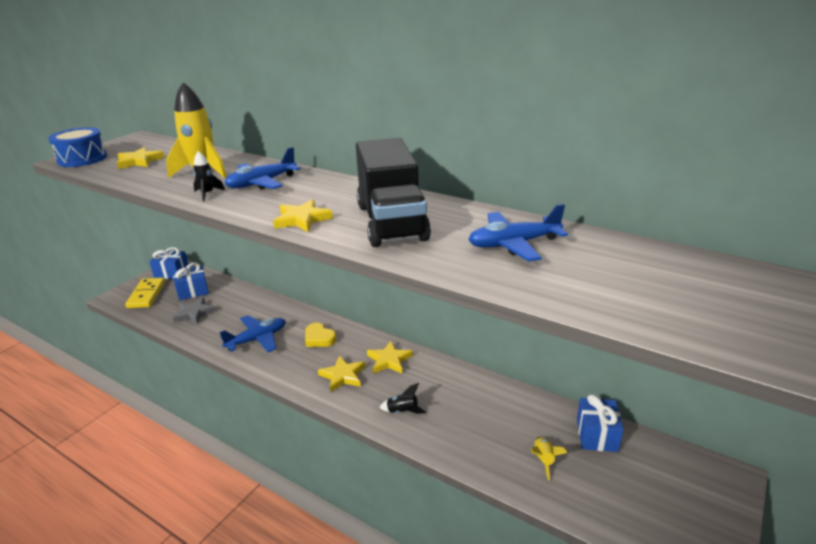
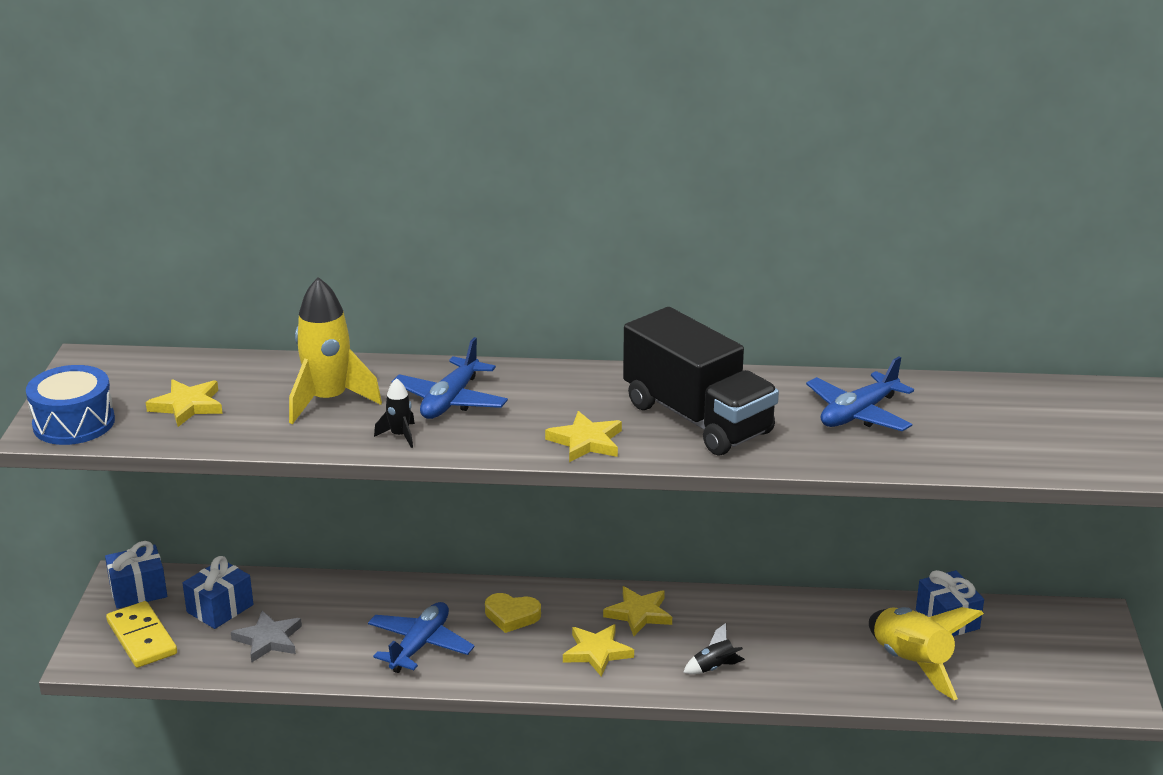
camera: 30 degrees left, 0 degrees up
(543, 460) = (912, 663): yellow rocket -> yellow rocket, size x2.14

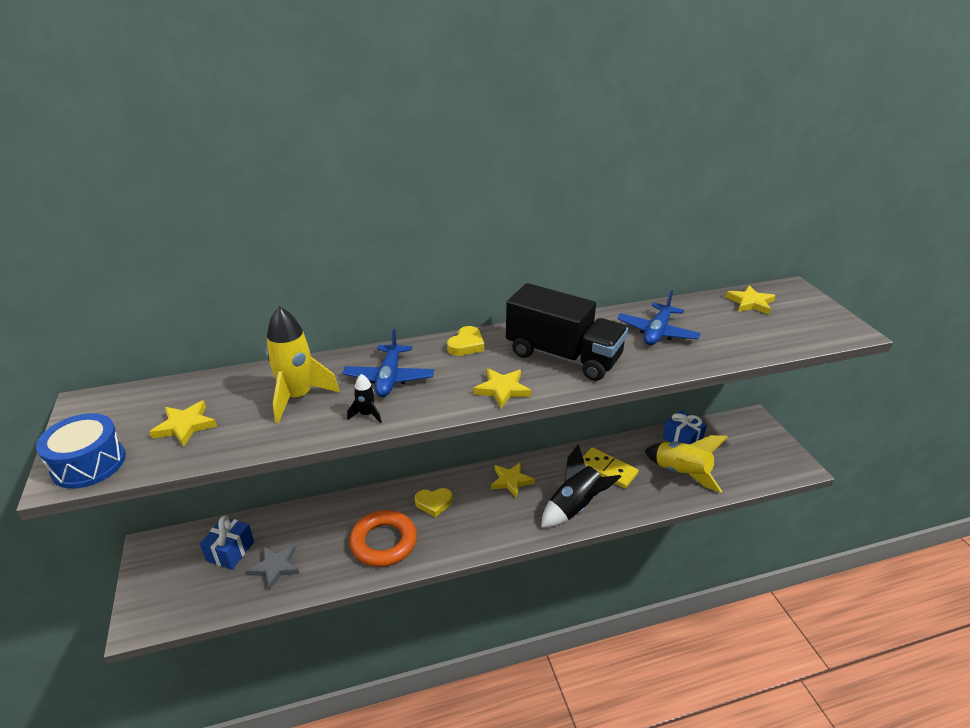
camera: 20 degrees left, 5 degrees up
(138, 591) = (163, 553): blue gift -> none
(142, 638) = (178, 592): yellow domino -> yellow domino (608, 469)
(420, 645) = (384, 542): blue plane -> orange ring
(575, 380) = (466, 345): none -> yellow heart
(597, 652) = (499, 516): yellow star -> yellow star (750, 303)
(714, 667) = (575, 507): black rocket -> black rocket, size x2.14

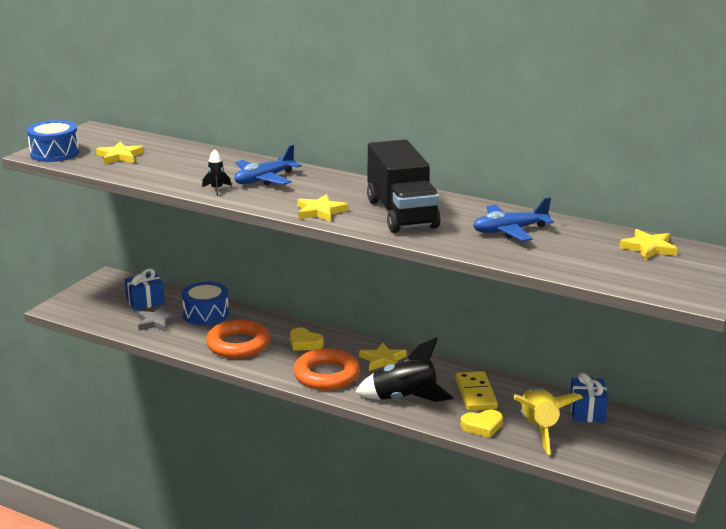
camera: 45 degrees right, 10 degrees down
(298, 397) = (196, 167): yellow rocket -> none
(310, 528) = (206, 314): none -> blue drum
(466, 345) = (348, 183): yellow heart -> yellow heart (482, 426)
(494, 524) = (326, 375): none -> orange ring

